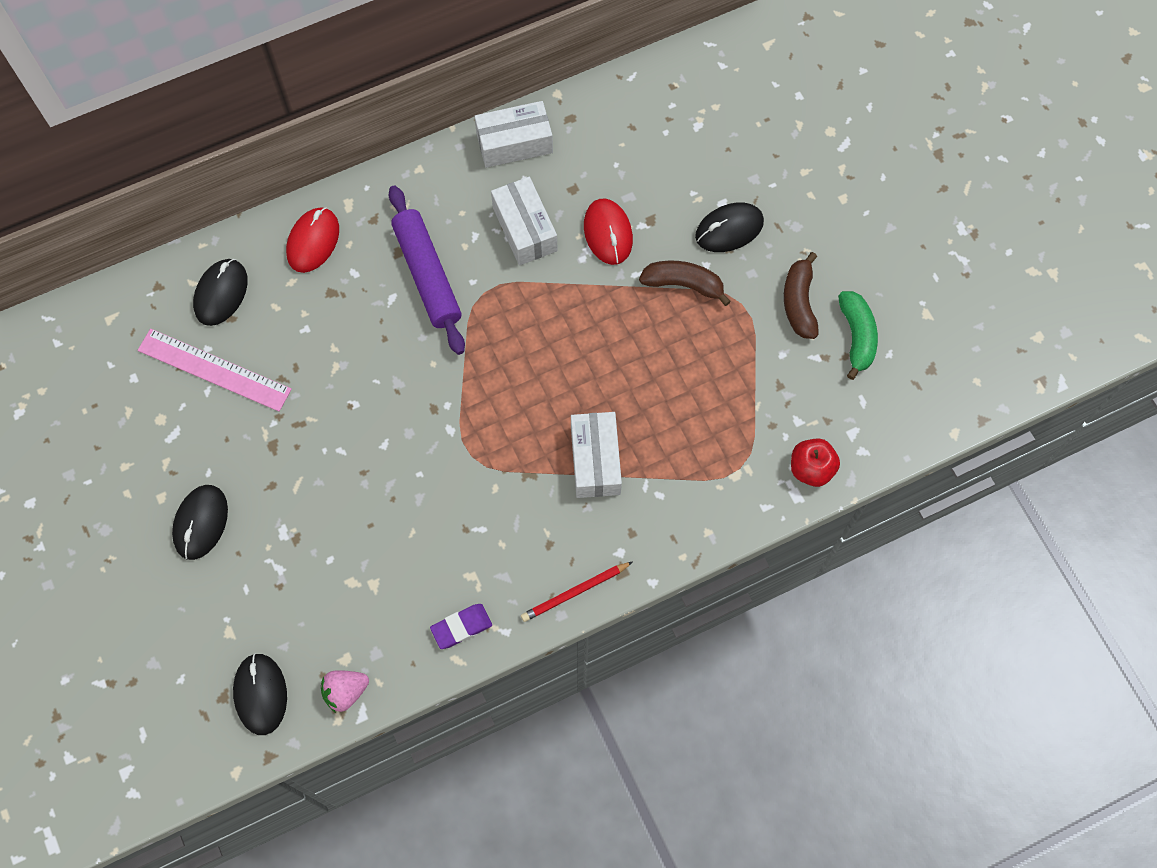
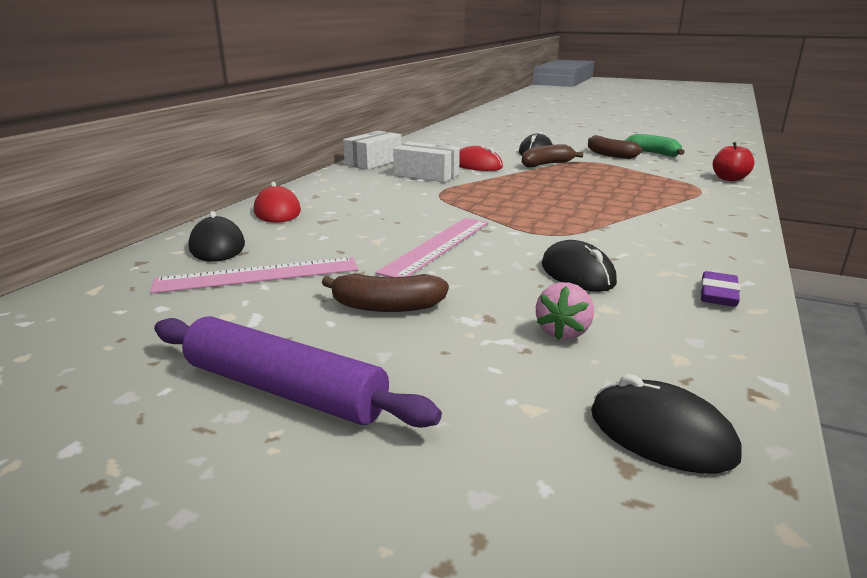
camera: 40 degrees left, 45 degrees down
(201, 523) = (369, 352): black mouse -> black mouse (577, 273)
(253, 478) = (387, 306): none -> brown banana
(345, 692) = (729, 378): pink strawberry -> pink strawberry (563, 332)
(367, 412) = (437, 246): none -> pink ruler
(427, 275) = (388, 198): purple rolling pin -> purple rolling pin (284, 389)
(575, 592) = (740, 249): red pencil -> none
(595, 461) = (627, 210): white box -> none

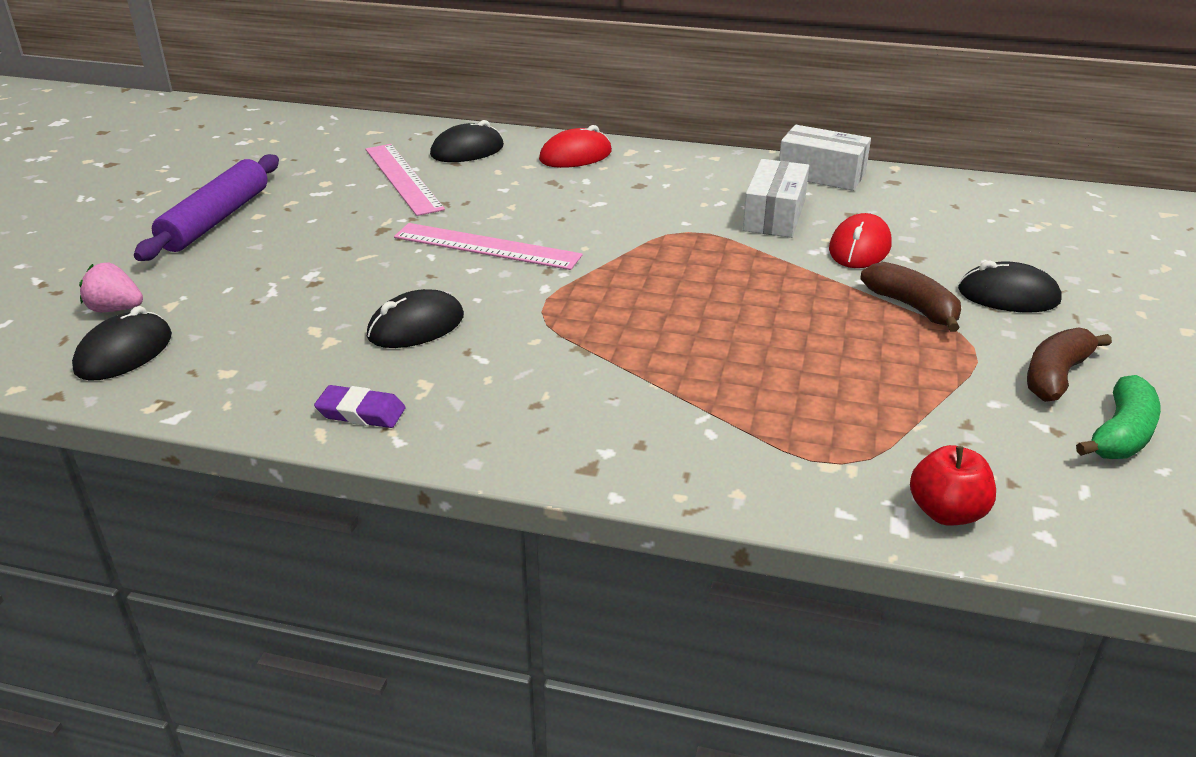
camera: 80 degrees right, 10 degrees up
(387, 306) = (338, 237): brown banana -> none
(563, 332) = (282, 317): pink strawberry -> pink strawberry (116, 309)

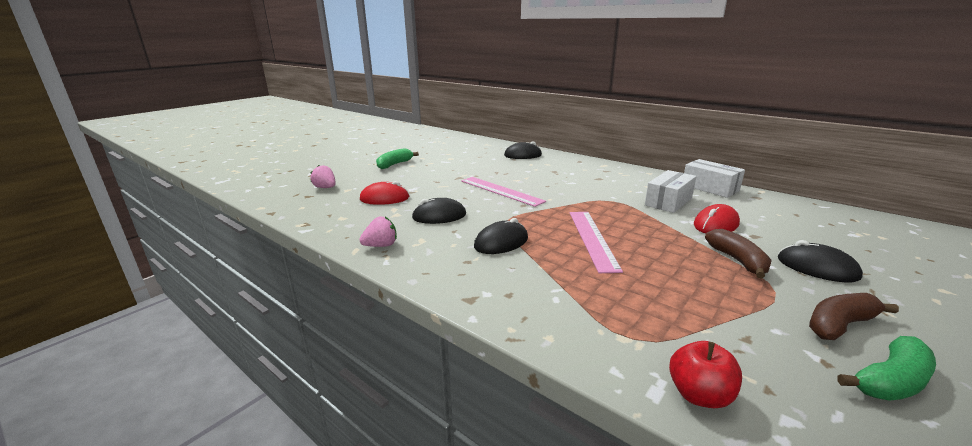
camera: 25 degrees right, 10 degrees down
(124, 353) = (312, 203): black mouse -> black mouse (501, 242)
(216, 220) = (394, 164): purple rolling pin -> green banana
(361, 412) = (381, 245): purple eraser -> pink strawberry
(403, 178) = (485, 161): pink ruler -> pink ruler (592, 239)
(575, 156) = (574, 163): red mouse -> red mouse (384, 198)

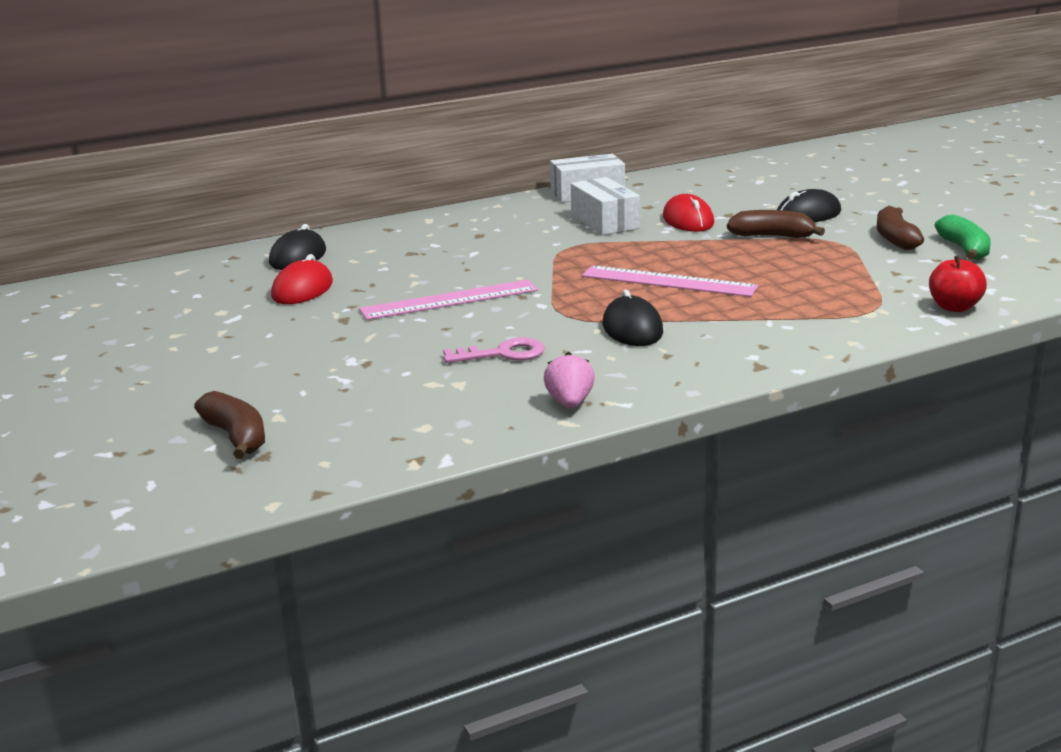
camera: 65 degrees left, 0 degrees up
(325, 188) = (236, 437): pink strawberry -> brown banana
(384, 198) = (372, 386): red mouse -> red mouse (302, 289)
(394, 164) = (180, 363): green banana -> none
(439, 216) = (502, 354): black mouse -> pink key

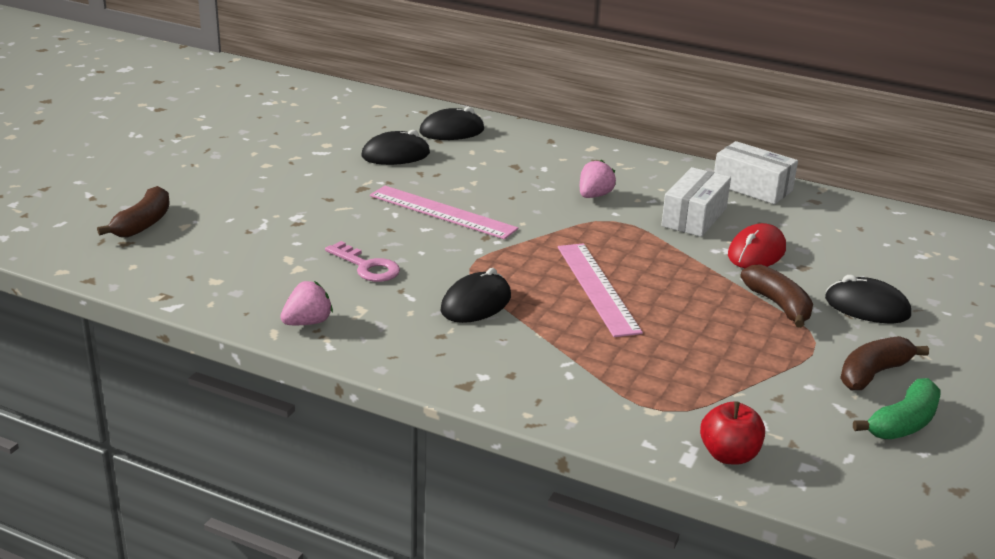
camera: 50 degrees right, 5 degrees up
(302, 289) = (395, 155): red mouse -> black mouse
(515, 241) = (594, 196): none -> pink strawberry

